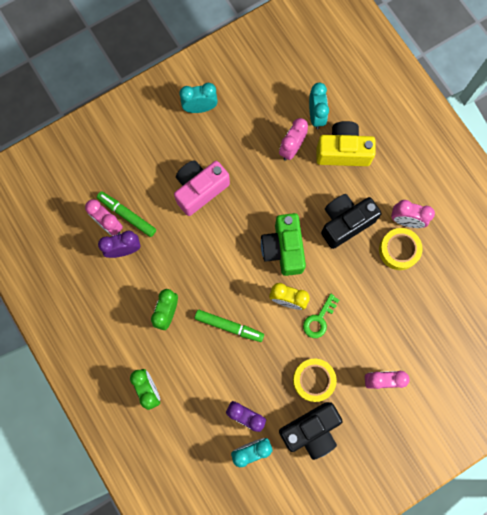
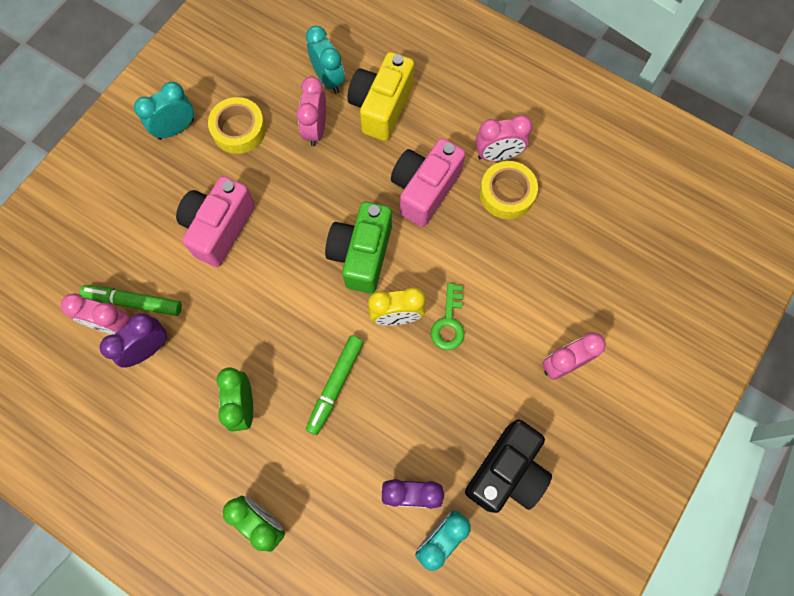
camera: 25 degrees left, 5 degrees down
(229, 326) = (335, 385): green marker -> green marker turned 120 degrees clockwise
(283, 249) = (361, 254): green camera -> green camera turned 45 degrees clockwise
(313, 380) = (479, 403): yellow tape -> yellow tape (239, 129)
(343, 151) = (381, 107): yellow camera -> yellow camera turned 45 degrees counterclockwise
(345, 223) = (425, 189): black camera -> pink camera

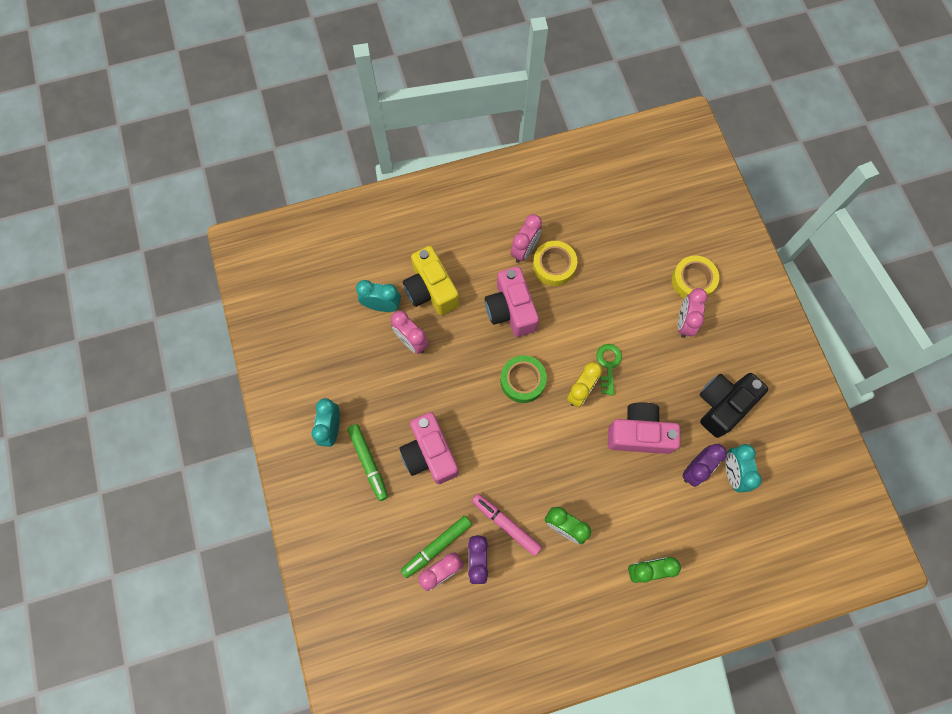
camera: 50 degrees left, 0 degrees up
(204, 348) = (506, 524): none -> pink marker
(239, 129) = (368, 389): yellow tape -> yellow tape (693, 280)
(335, 385) = (595, 462): green marker -> green marker (368, 463)
(361, 254) = (522, 380): green camera -> green tape
(401, 407) = (639, 434): none -> pink camera
(449, 322) = (608, 365): green key -> green key turned 135 degrees counterclockwise
(507, 472) = (723, 405): black camera -> black camera turned 120 degrees counterclockwise

